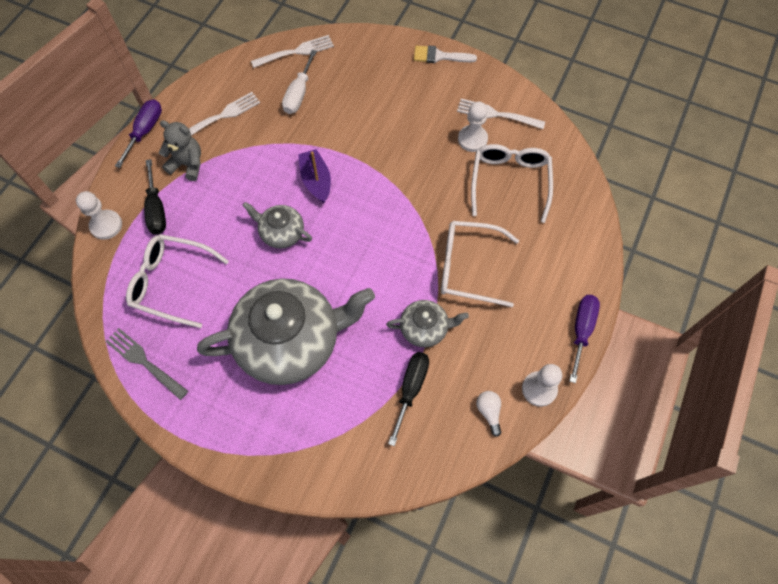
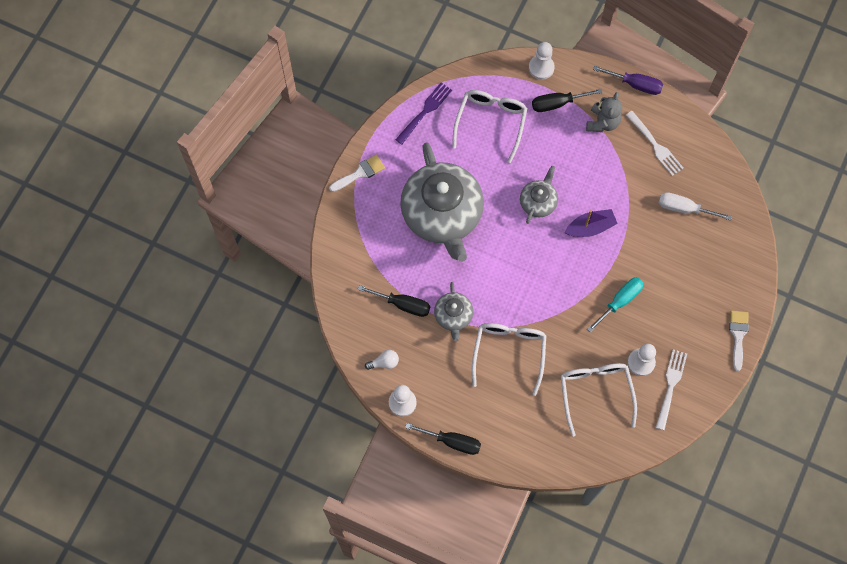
camera: 90 degrees right, 5 degrees up
(144, 362) = (425, 111): grey fork -> purple fork
(224, 447) = (360, 173): none -> white brush
(296, 52) = (733, 203): white fork -> none
(404, 155) = (620, 301): none -> turquoise screwdriver
(509, 182) = (595, 393): white glasses -> white glasses turned 105 degrees counterclockwise
(581, 331) = (452, 441): purple screwdriver -> black screwdriver

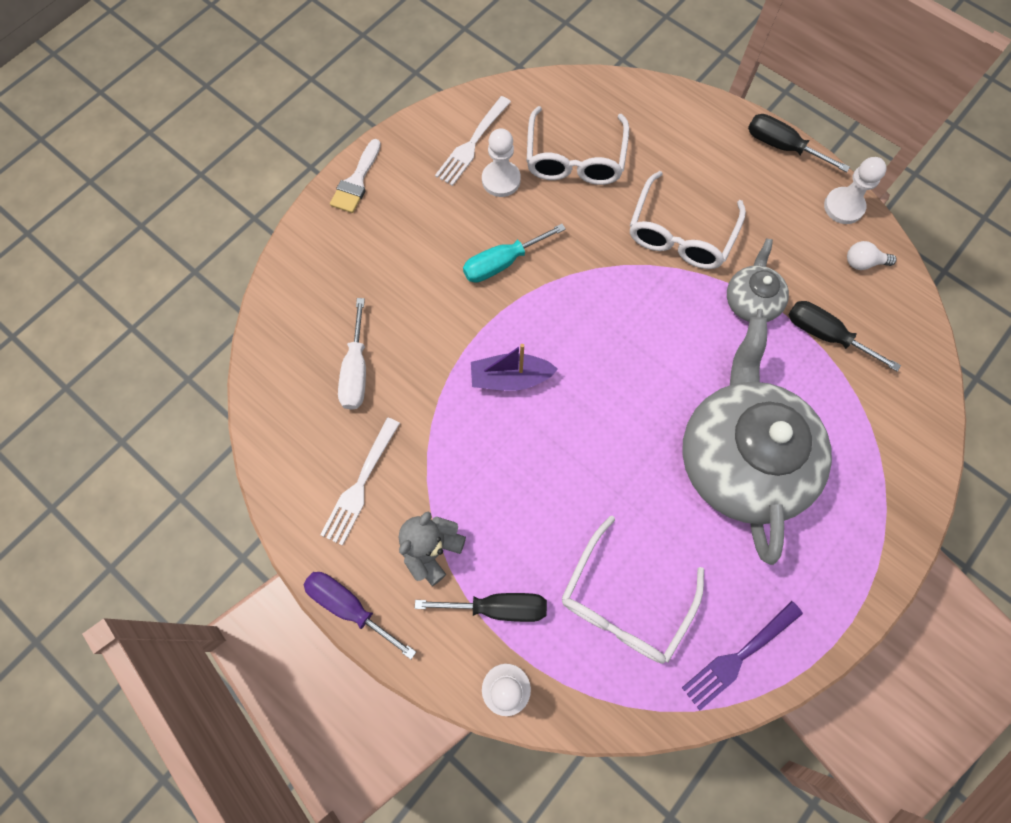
camera: 165 degrees left, 0 degrees up
(360, 173) = (871, 567): white brush -> none
(538, 202) = (580, 439): grey teapot -> none
(655, 145) = (360, 484): white fork -> white fork turned 135 degrees counterclockwise
(684, 208) = (356, 371): white screwdriver -> white screwdriver turned 60 degrees clockwise

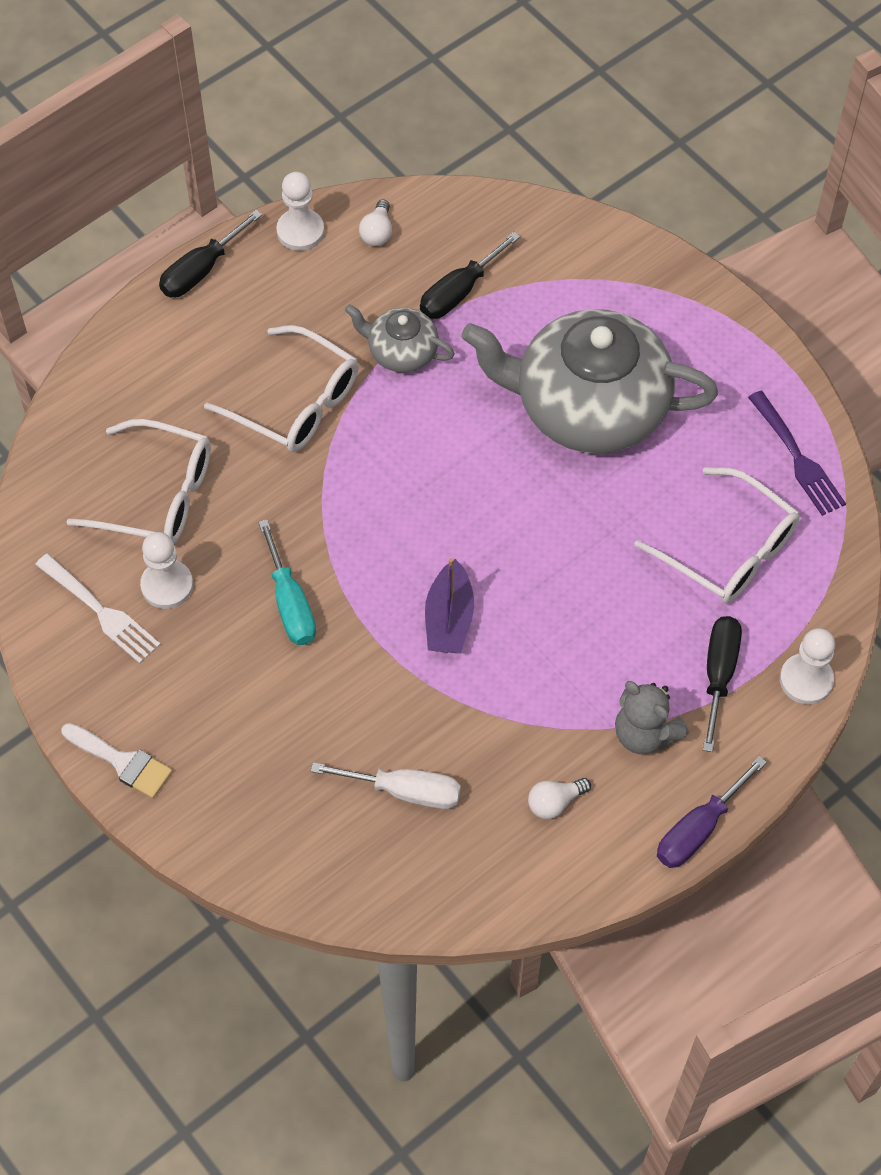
camera: 80 degrees left, 10 degrees down
(360, 484) = (555, 802): white fork -> white light bulb

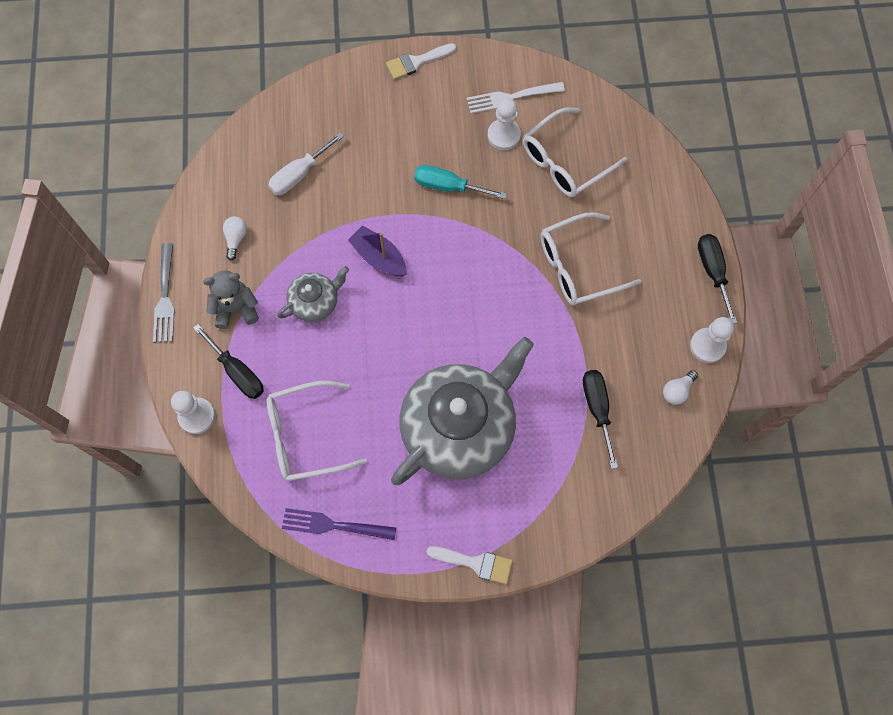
camera: 125 degrees right, 10 degrees up
(377, 232) = (677, 391): white light bulb -> white light bulb turned 90 degrees counterclockwise
(401, 352) = (575, 346): grey teapot -> grey teapot (315, 302)
(698, 829) = (165, 297): purple screwdriver -> grey fork
(718, 307) = (476, 563): none -> white brush

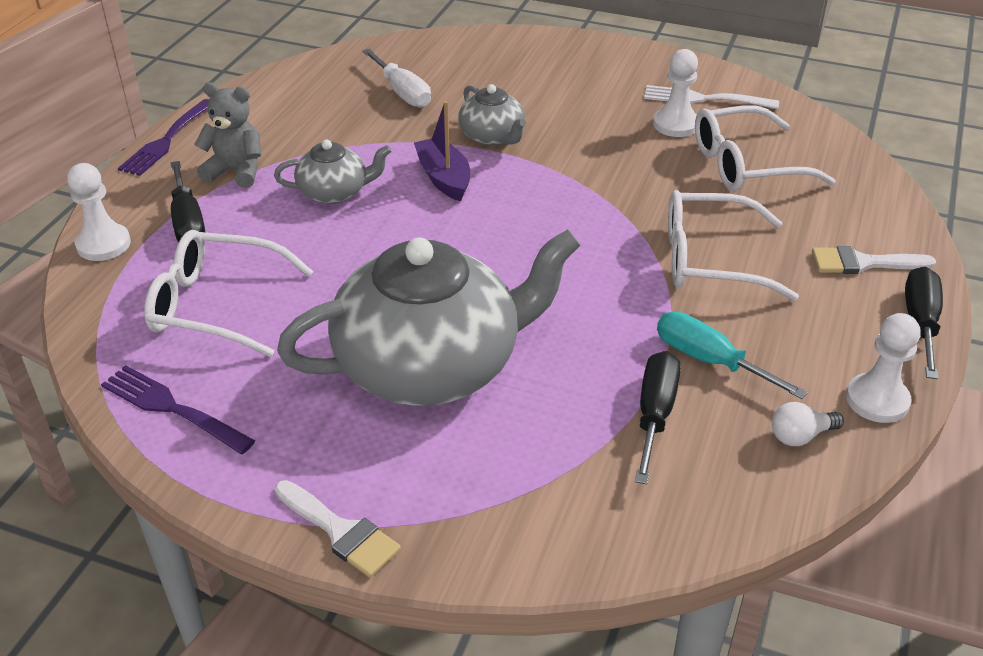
camera: 25 degrees right, 30 degrees down
(165, 297) = (166, 140): grey fork -> purple fork
(236, 239) = (287, 119): white light bulb -> none
(299, 174) = (402, 92): white screwdriver -> white screwdriver turned 105 degrees counterclockwise
(388, 199) = (492, 136): none -> grey teapot
(416, 62) = (604, 49): white brush -> white brush (863, 263)
(448, 186) = (576, 146): turquoise screwdriver -> turquoise screwdriver (709, 360)

